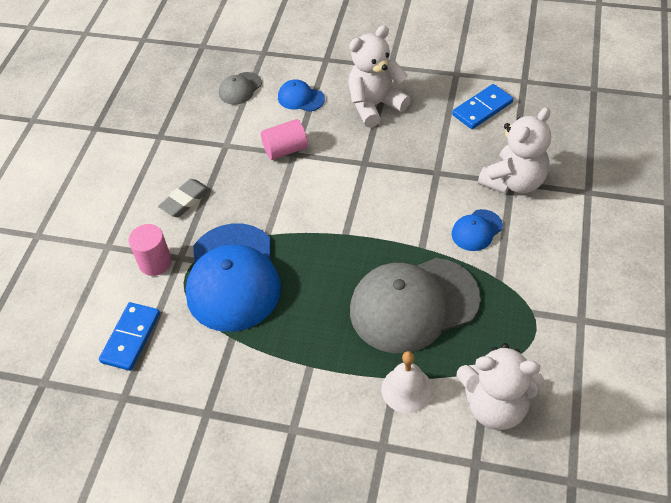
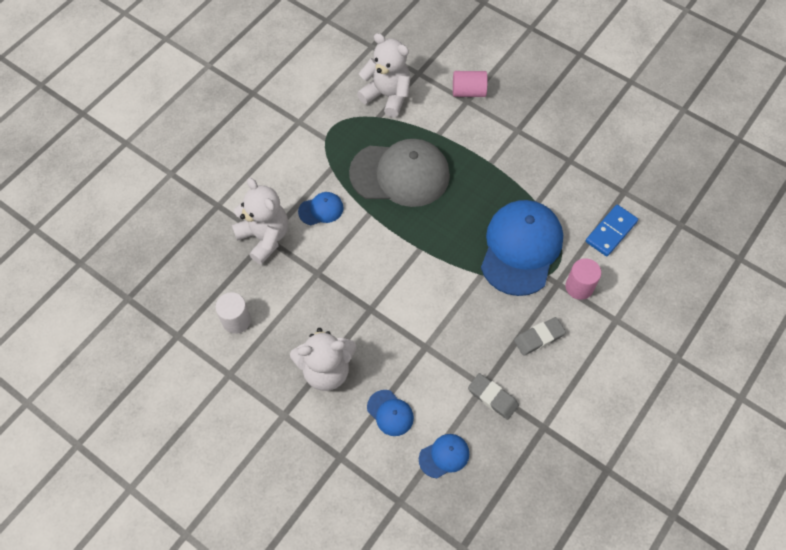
camera: 160 degrees left, 10 degrees up
(214, 140) = (492, 397): none -> grey eraser
(240, 88) = (444, 456): grey cap -> blue cap
(285, 150) = (431, 354): pink cylinder -> pink cylinder (468, 92)
(407, 389) = (435, 125): white bell -> none
(482, 109) = (236, 320): blue domino -> white cylinder
(514, 182) = (264, 237): white teddy bear -> white teddy bear turned 75 degrees clockwise

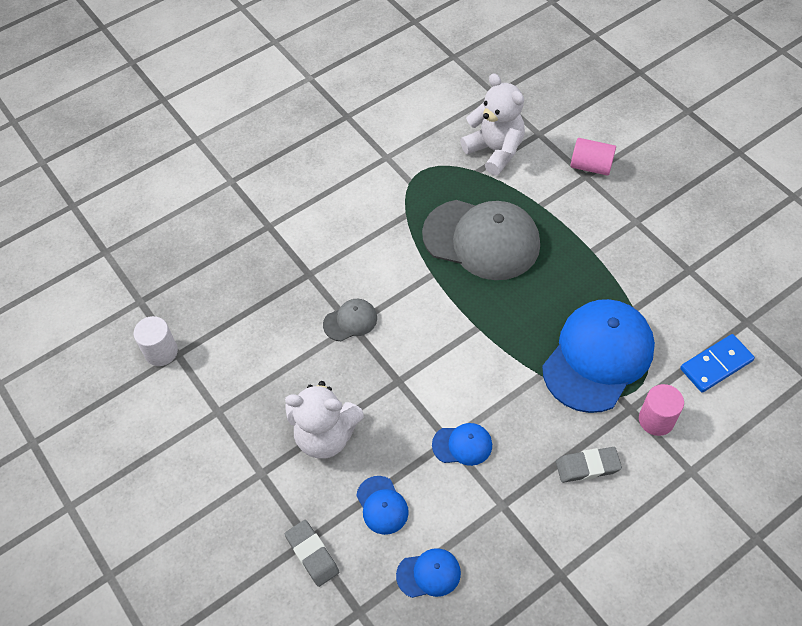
camera: 20 degrees right, 5 degrees down
(236, 320) = (245, 354): white cylinder -> white cylinder (161, 352)
(264, 237) = (307, 272): white teddy bear -> none
(315, 269) = (350, 321): none -> grey cap
(321, 210) = (379, 257): blue cap -> blue cap (462, 445)
(492, 397) = (509, 522): grey eraser -> grey eraser (312, 554)

